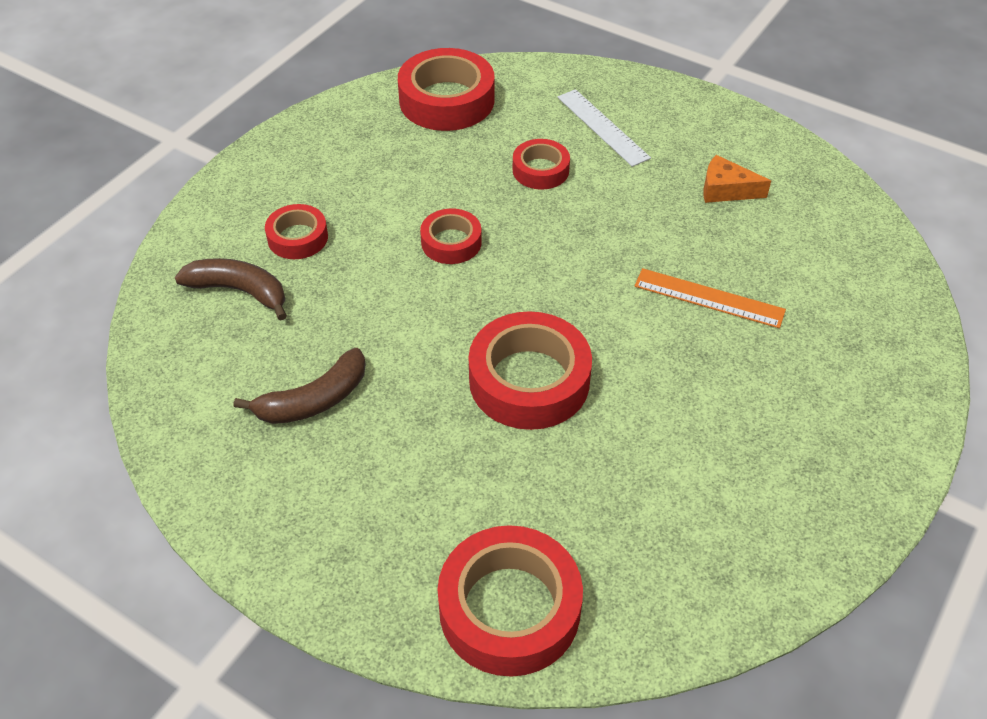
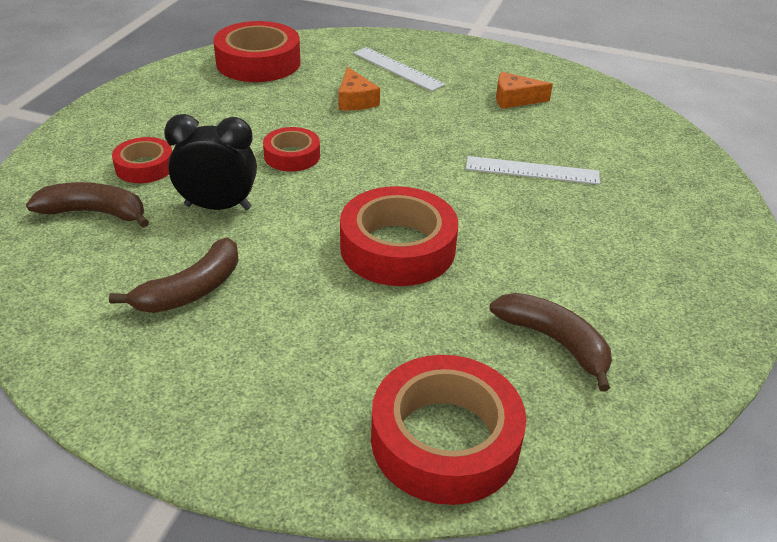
camera: 15 degrees left, 10 degrees down
(360, 301) = (218, 207): none -> black clock
(540, 170) = (355, 100): red tape -> orange cheese
(653, 521) = (554, 342): none -> brown banana
(709, 298) = (532, 170): orange ruler -> white ruler

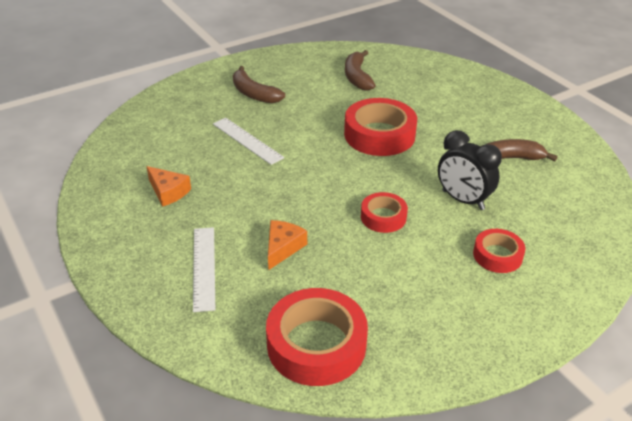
camera: 140 degrees left, 0 degrees up
(95, 213) = (548, 230): brown banana -> brown banana (254, 94)
(445, 440) = (437, 72): red tape -> none

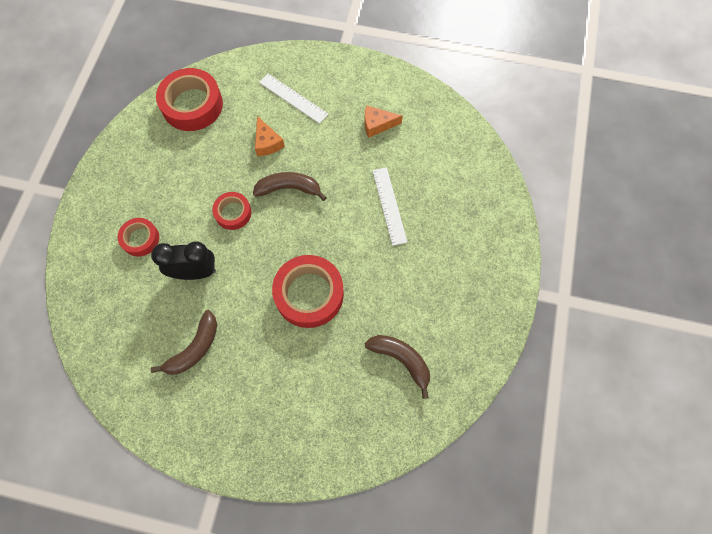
camera: 135 degrees right, 30 degrees up
(247, 140) = (389, 205): white ruler -> white ruler turned 75 degrees clockwise
(254, 94) = (449, 259): brown banana -> brown banana (289, 188)

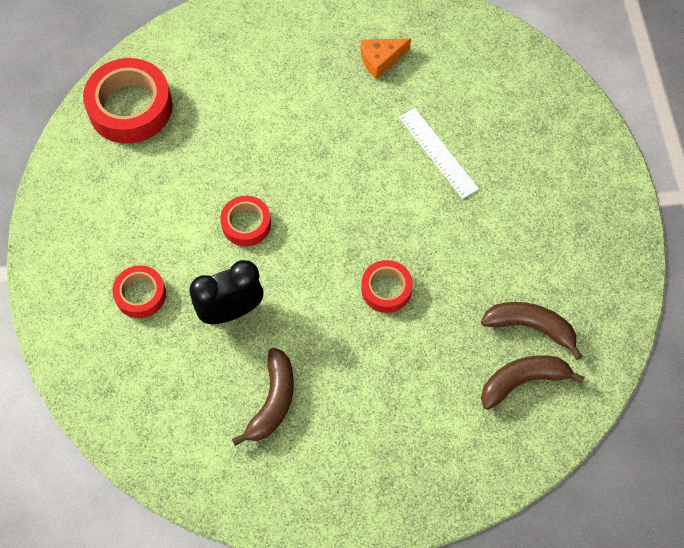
camera: 20 degrees left, 5 degrees down
(267, 142) = (251, 124): orange cheese -> none
(289, 188) = (304, 172): brown banana -> brown banana (523, 381)
(293, 98) = (259, 59): white ruler -> none
(309, 294) = (386, 289): red tape -> red tape, size x0.56

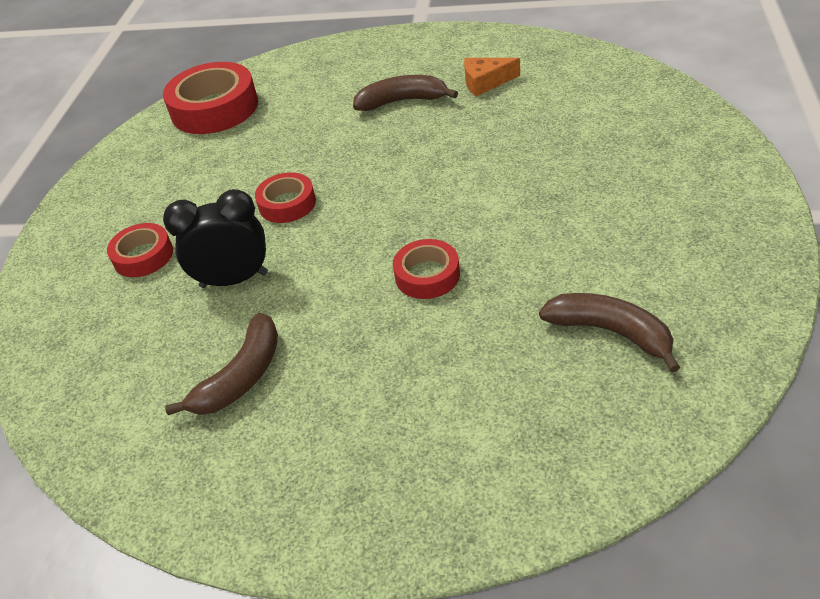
camera: 20 degrees right, 20 degrees down
(438, 152) = (529, 156): white ruler -> none
(523, 381) = (587, 394): brown banana -> brown banana (402, 101)

